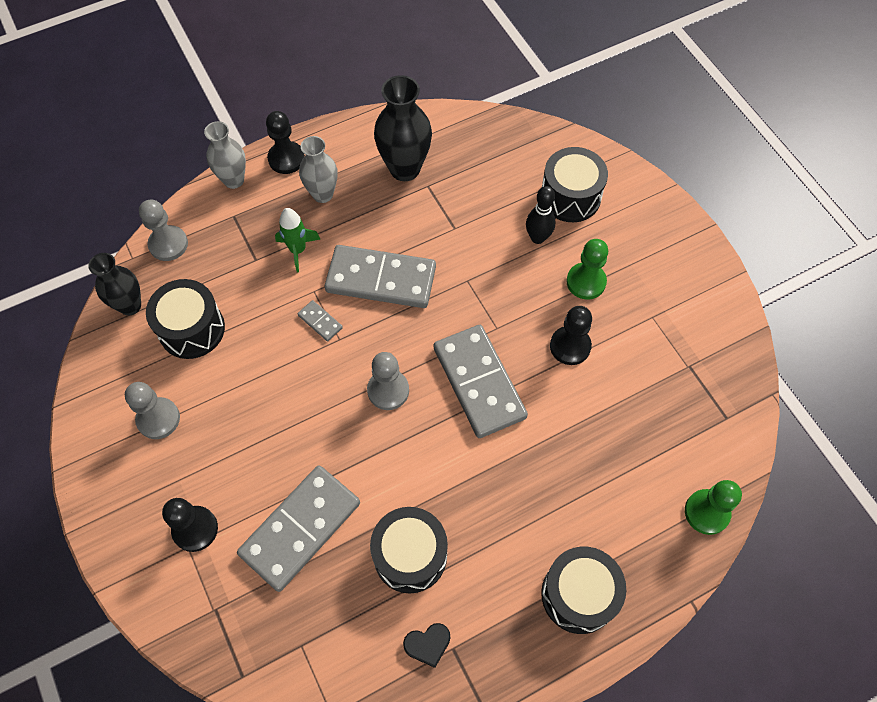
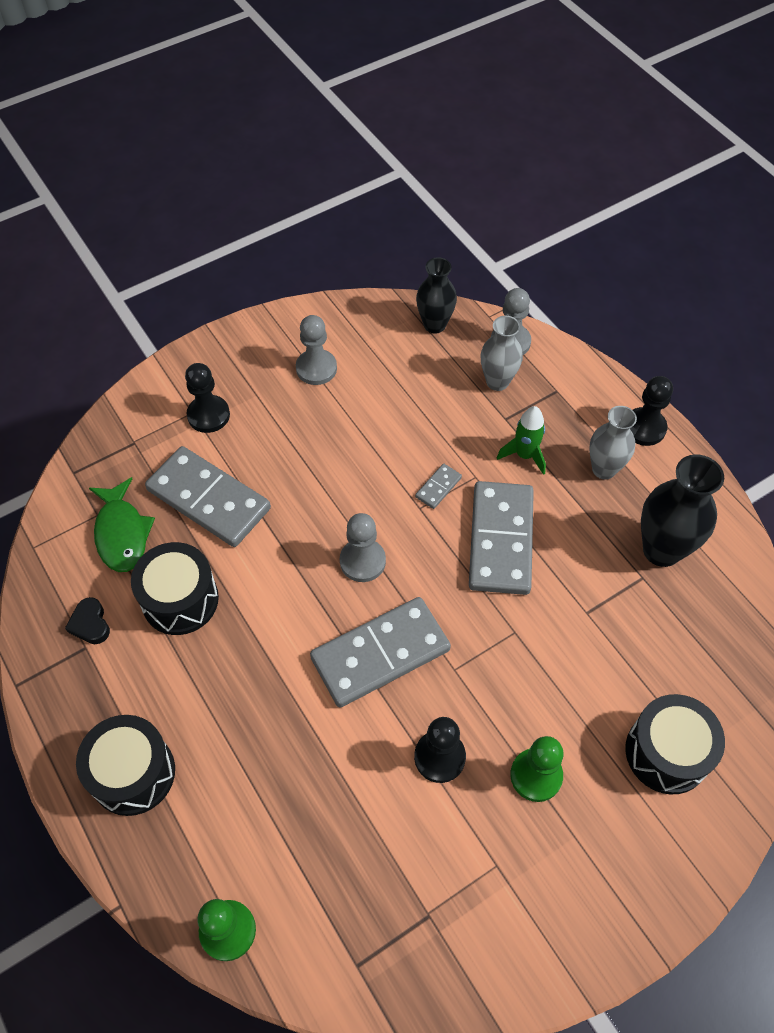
camera: 85 degrees right, 5 degrees down
(192, 329) = (415, 378): black drum -> none
(234, 180) = (603, 384): grey vase -> grey vase (497, 382)
(328, 617) = (122, 533): none -> green fish
(537, 238) = (592, 712): black bowling pin -> none

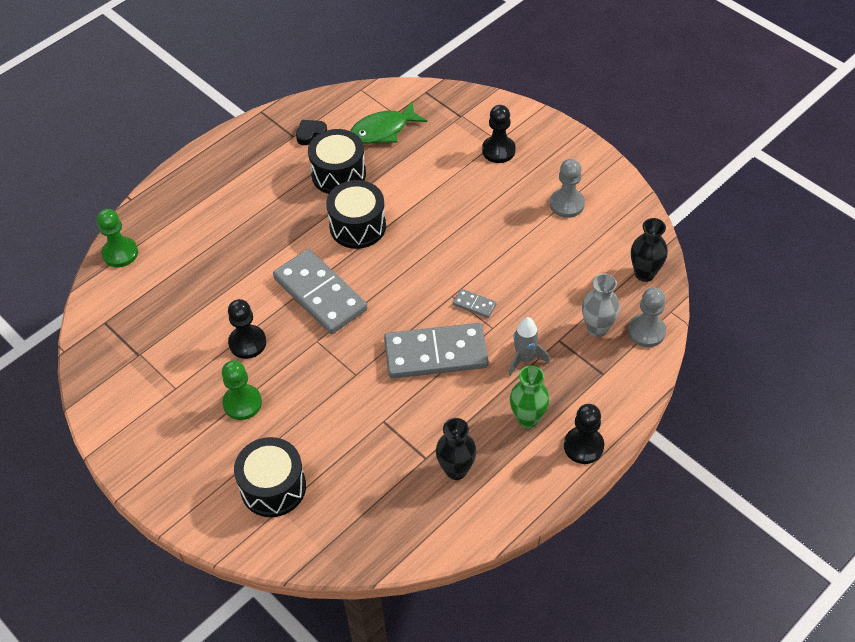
camera: 80 degrees right, 5 degrees down
(133, 773) = (212, 183): black drum -> black drum (357, 226)
(209, 499) = (424, 169): grey domino -> none
(362, 561) = (394, 269): grey pawn -> none
(524, 455) = (524, 359): green rocket -> grey rocket
(604, 469) = (527, 419): grey vase -> green vase
(661, 550) = (456, 470): black vase -> black vase, size x0.66

